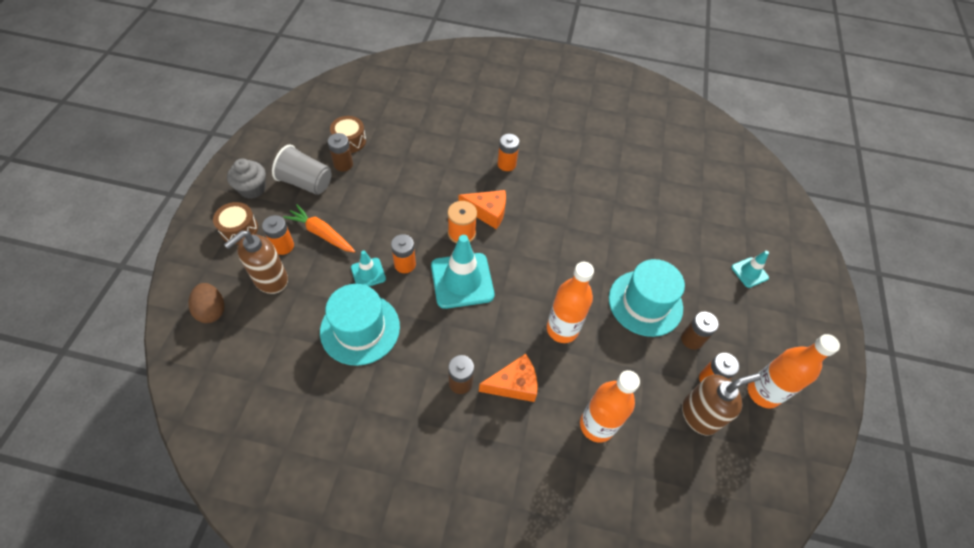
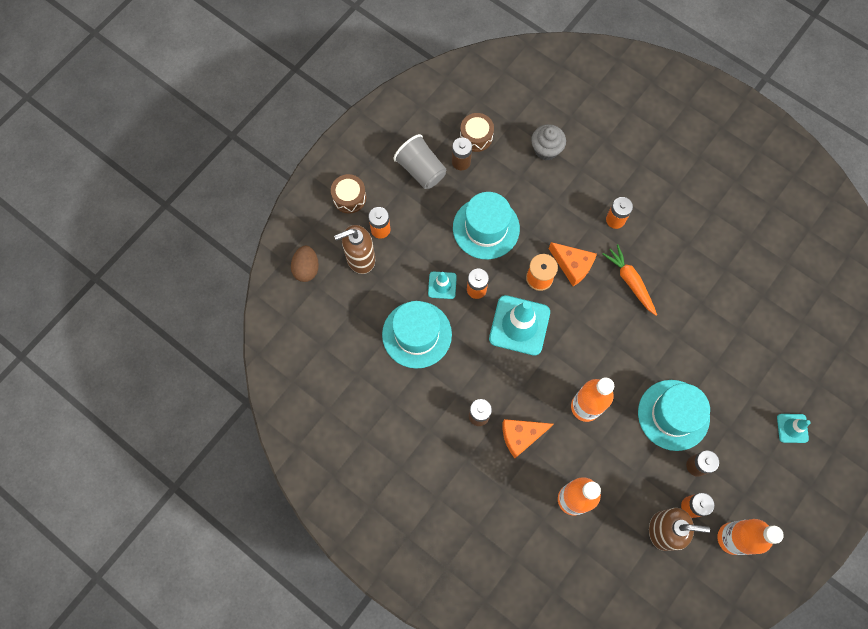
camera: 30 degrees right, 15 degrees up
(252, 189) = (372, 159): grey cupcake -> grey cupcake (546, 149)
(321, 233) = (416, 230): orange carrot -> orange carrot (630, 282)
(391, 209) = (486, 228): none -> turquoise hat
(513, 384) = (521, 436): orange cheese -> orange cheese turned 150 degrees clockwise

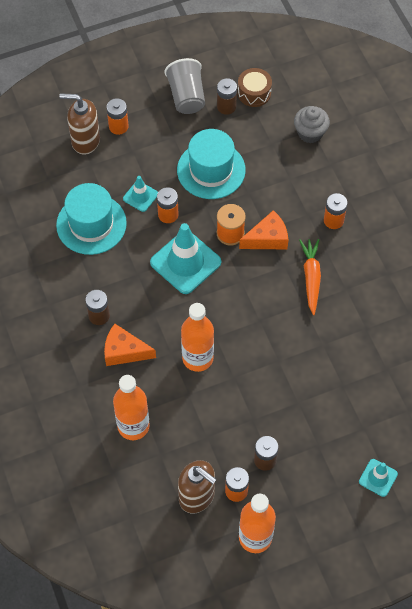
camera: 30 degrees right, 10 degrees down
(306, 268) = (35, 126): brown egg -> none
(349, 198) = (109, 89): brown drum -> none
(572, 265) = (267, 238): orange cheese -> orange cheese turned 90 degrees counterclockwise
(673, 415) = (273, 407): turquoise hat -> none

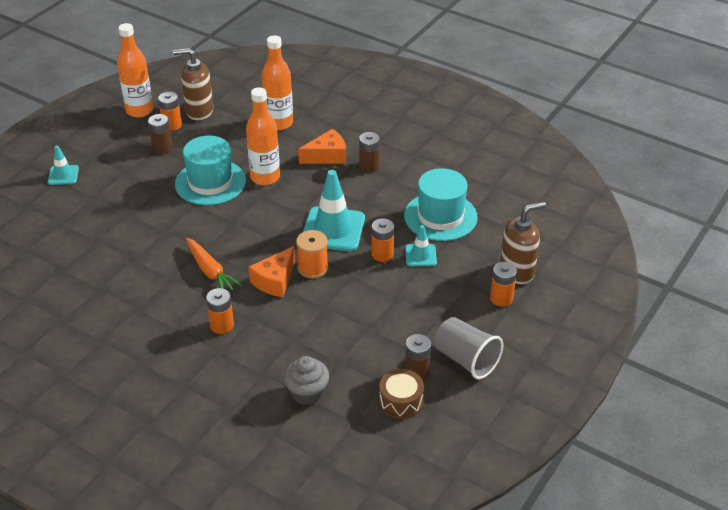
camera: 145 degrees right, 20 degrees down
(211, 170) = (377, 307): turquoise hat -> turquoise hat (210, 182)

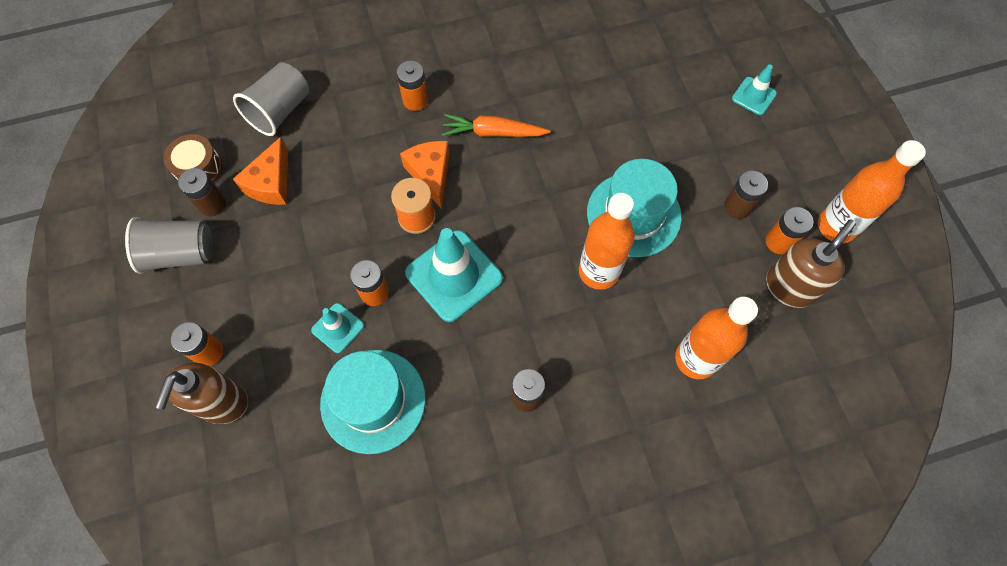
camera: 130 degrees right, 25 degrees up
(307, 393) = (280, 111): grey cupcake -> grey cup
(327, 156) = (584, 364): orange cheese -> orange cheese (271, 183)

